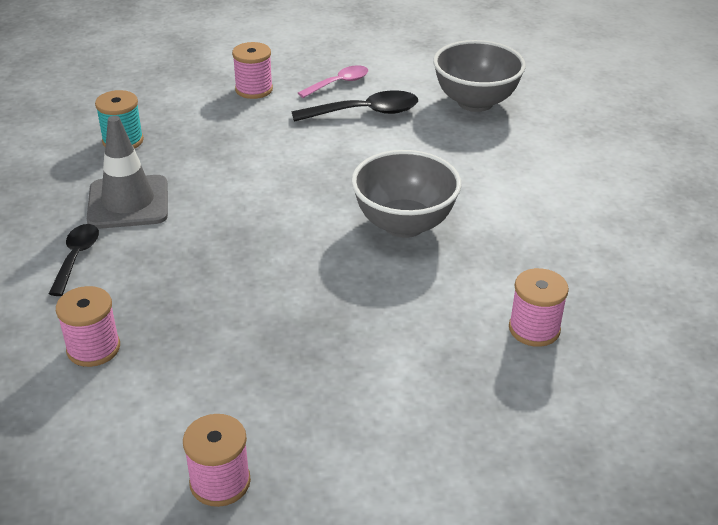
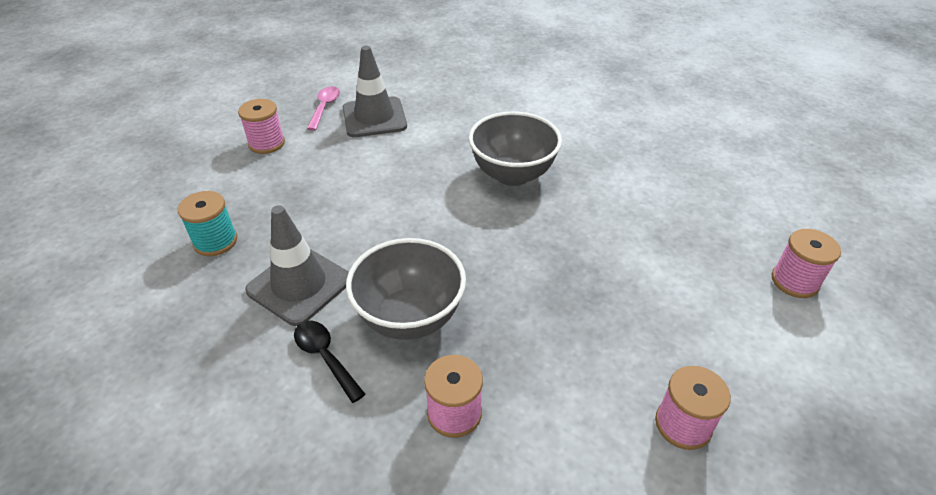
camera: 45 degrees left, 5 degrees up
(365, 112) = (374, 117): black spoon -> grey traffic cone
(475, 102) = (433, 75): grey bowl -> grey bowl (410, 317)
(534, 329) = (671, 189): pink spool -> pink spool (794, 281)

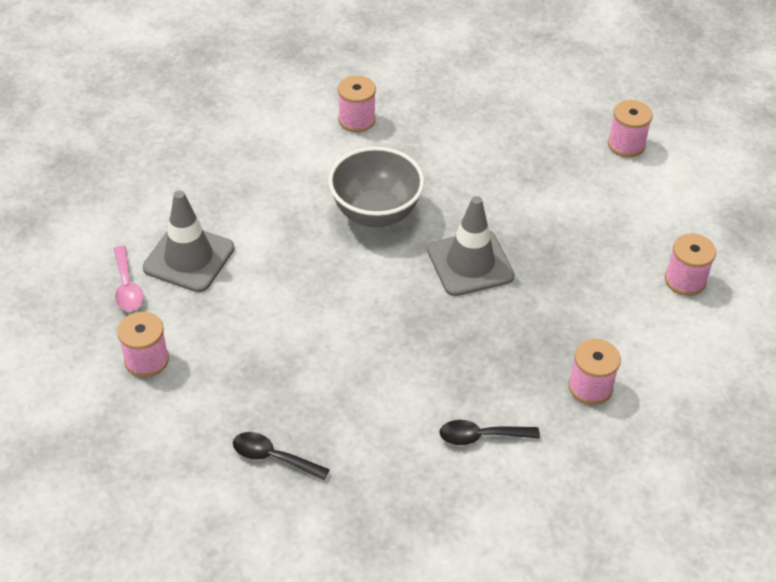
camera: 55 degrees left, 5 degrees up
(215, 241) = (273, 457): turquoise spool -> black spoon
(299, 285) = (386, 420): grey traffic cone -> grey traffic cone (470, 263)
(325, 107) = (127, 287): pink spoon -> pink spoon turned 150 degrees counterclockwise
(410, 317) = (483, 367): grey bowl -> none
(592, 122) = (356, 120): none -> pink spool

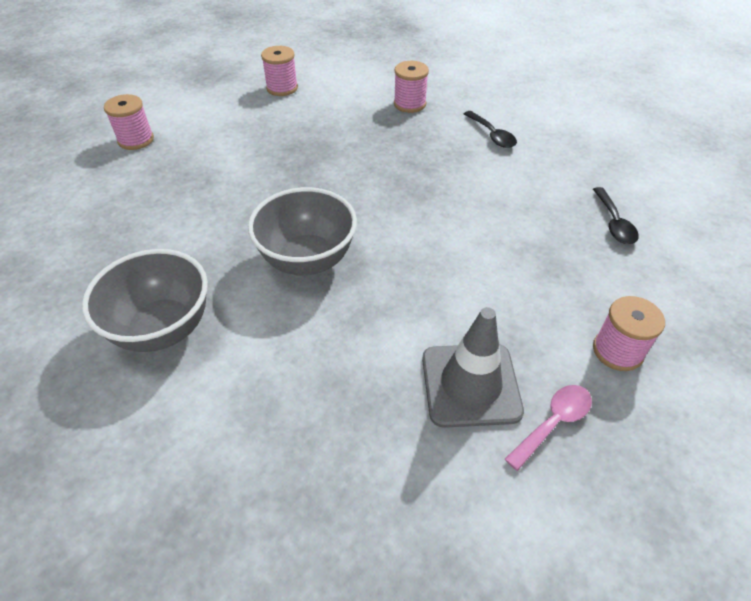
camera: 115 degrees left, 0 degrees up
(356, 120) = (163, 329): pink spool -> grey bowl
(470, 263) = (333, 184): grey traffic cone -> none

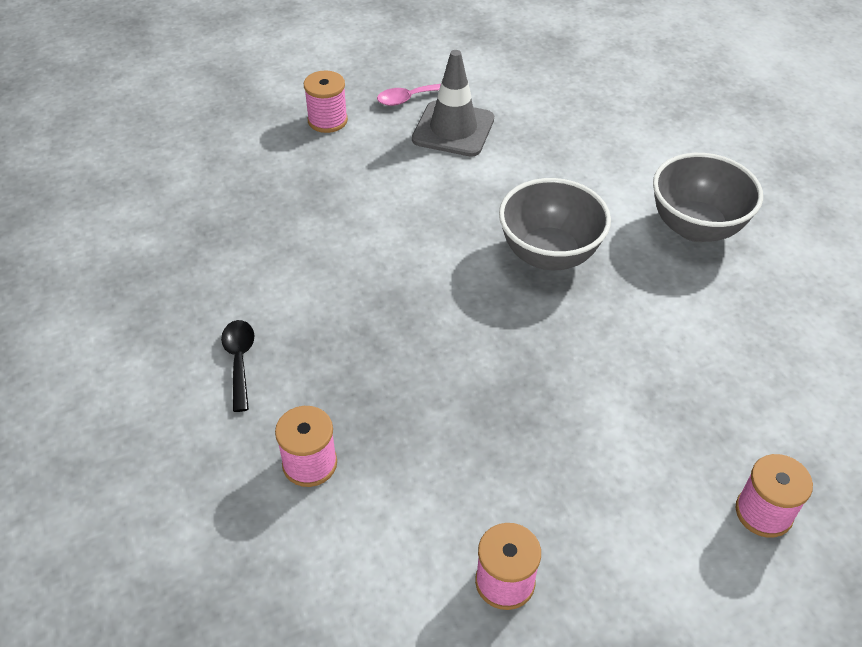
camera: 160 degrees left, 0 degrees up
(614, 223) = (219, 209): black spoon -> none

